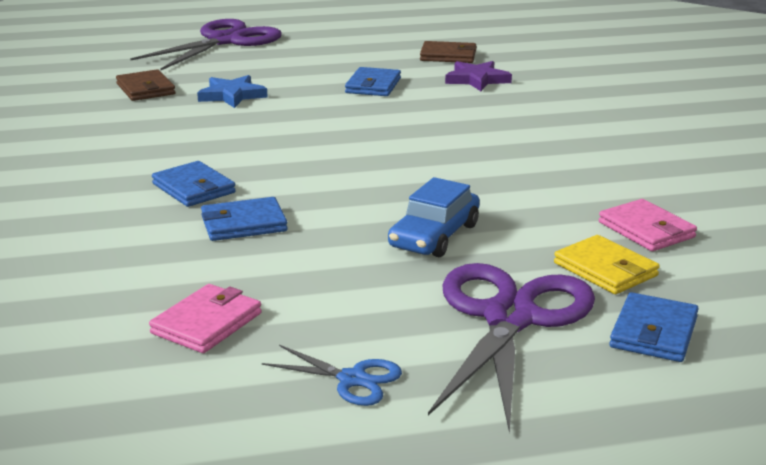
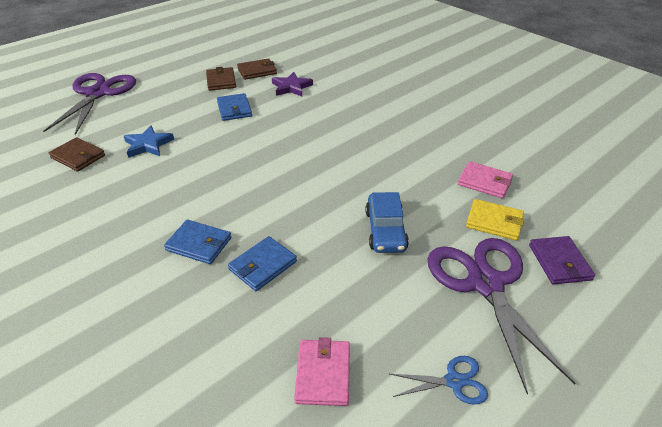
camera: 30 degrees left, 15 degrees up
(388, 56) = (221, 81): none -> brown wallet
(654, 332) = (559, 262): blue wallet -> purple wallet

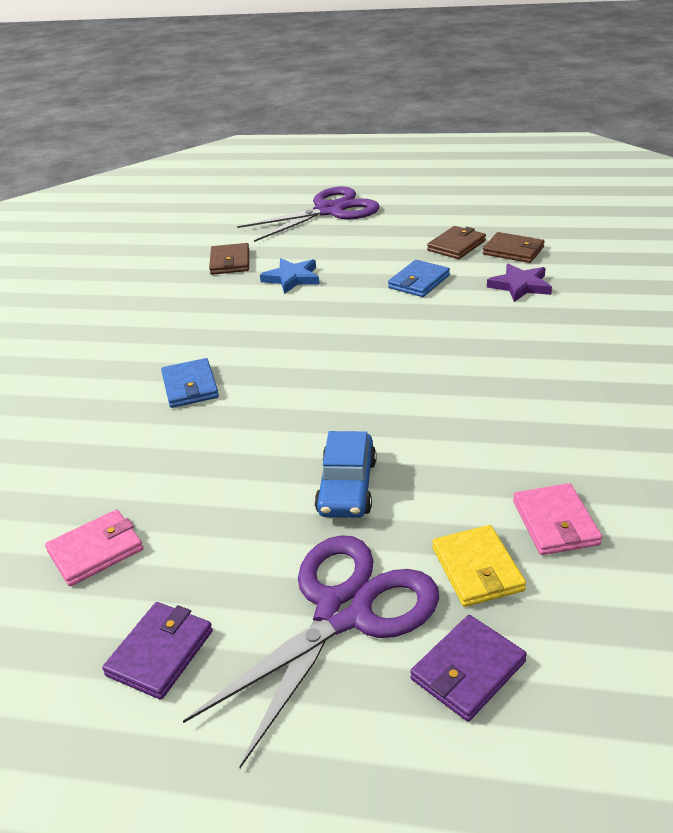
camera: 55 degrees right, 5 degrees down
(263, 266) = (200, 437): blue wallet -> none
(385, 230) = (347, 486): blue car -> blue car turned 45 degrees counterclockwise
(454, 381) = (160, 652): blue scissors -> purple wallet

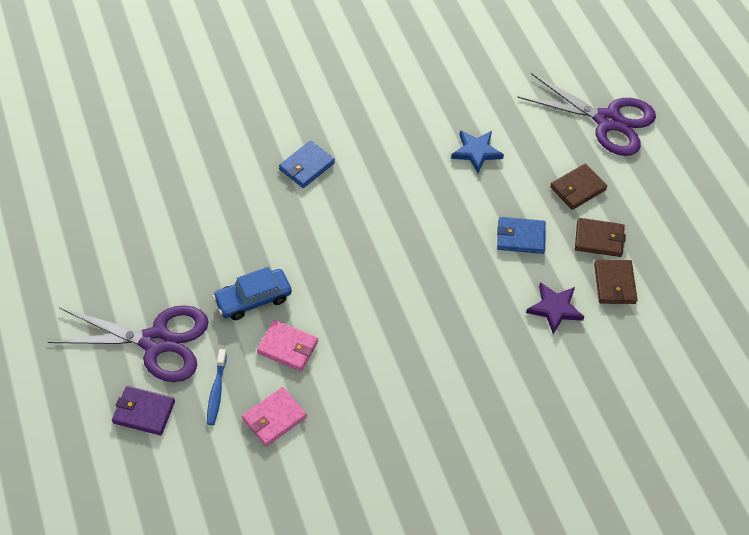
camera: 55 degrees right, 20 degrees up
(96, 550) = (145, 208): pink wallet -> pink wallet (288, 347)
(160, 652) = (95, 276): purple wallet -> none
(230, 262) = (477, 99): brown wallet -> brown wallet (577, 188)
(477, 569) = (216, 391): yellow wallet -> blue toothbrush

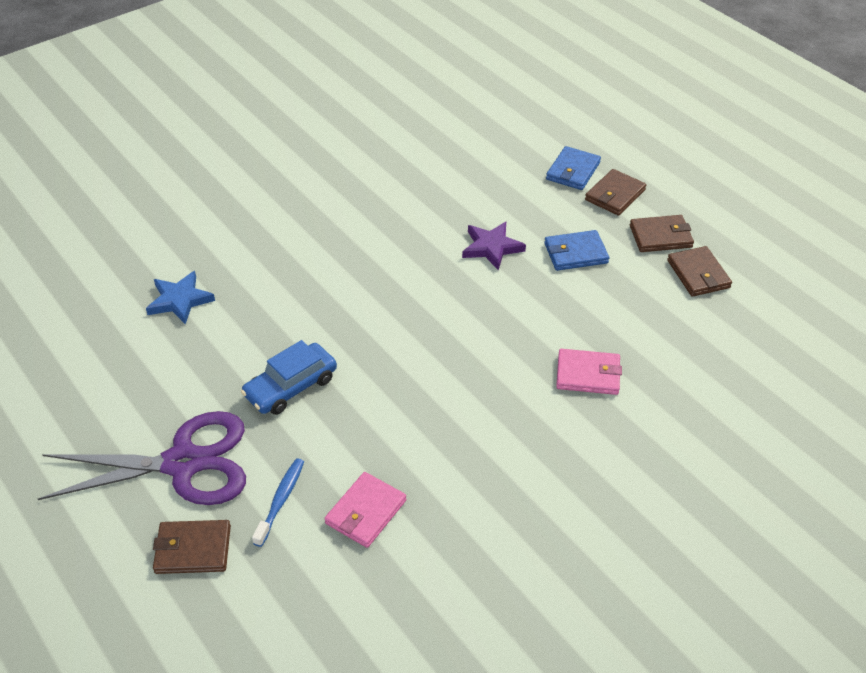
camera: 15 degrees left, 10 degrees down
(144, 412) = (193, 549): purple wallet -> brown wallet
(216, 391) = (281, 500): blue toothbrush -> blue toothbrush turned 150 degrees counterclockwise
(288, 347) = (353, 428): pink wallet -> pink wallet (588, 374)
(306, 166) = (305, 238): blue wallet -> blue wallet (573, 171)
(476, 152) = (490, 185): blue star -> blue star (180, 300)
(555, 308) = (646, 313): purple star -> purple star (492, 247)
(607, 121) = (616, 129): purple scissors -> none

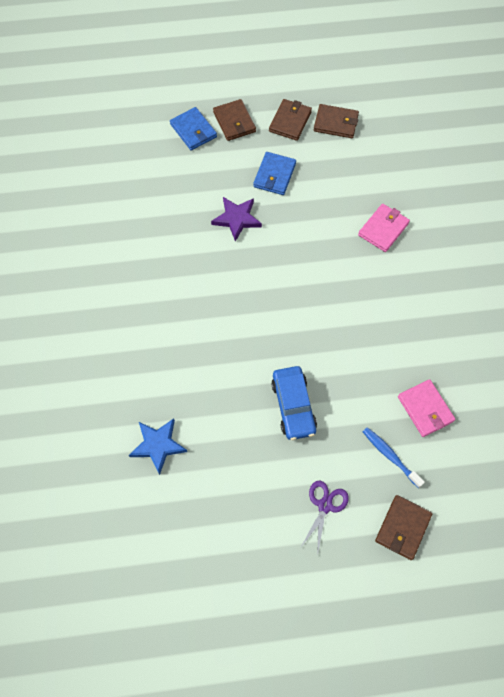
camera: 60 degrees left, 20 degrees up
(183, 463) = (325, 505): purple scissors -> purple scissors, size x0.46

